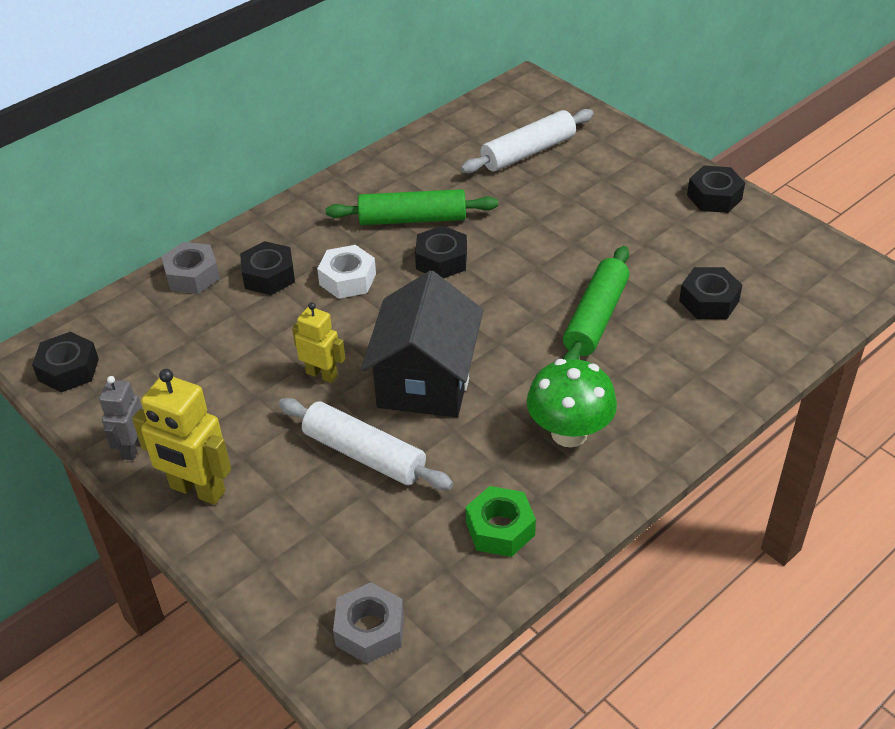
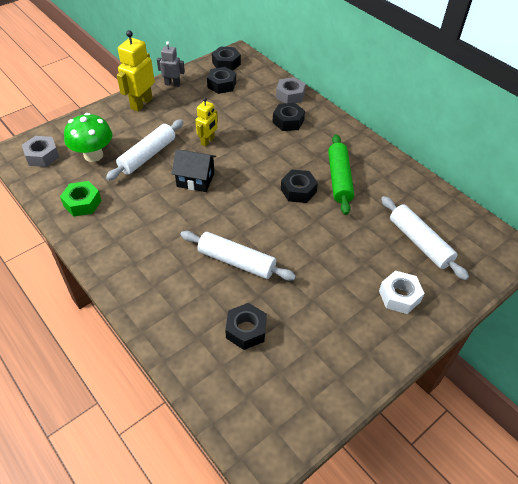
camera: 90 degrees right, 5 degrees up
(347, 279) = (283, 151): white nut -> white nut (399, 296)
(425, 380) = (195, 180): black house -> black house, size x0.62
(569, 433) = (140, 237): green mushroom -> green mushroom (93, 155)
(596, 318) = (236, 261): green rolling pin -> white rolling pin
(714, 197) = (372, 357): black nut -> black nut (222, 85)

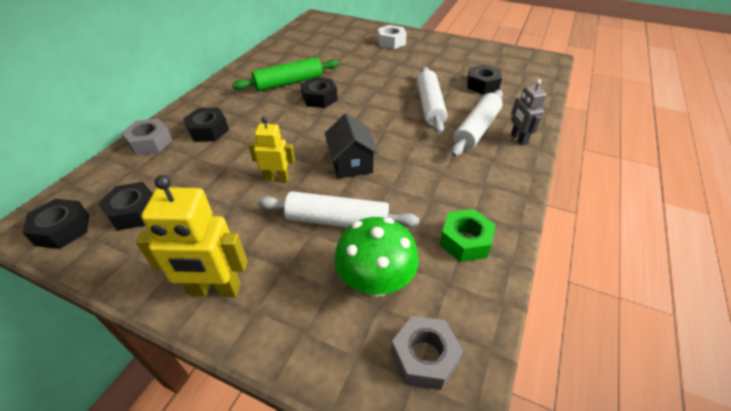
camera: 115 degrees left, 5 degrees down
(172, 84) = (142, 273): grey robot -> grey robot (518, 139)
(419, 242) = (336, 42): white rolling pin -> white rolling pin (476, 129)

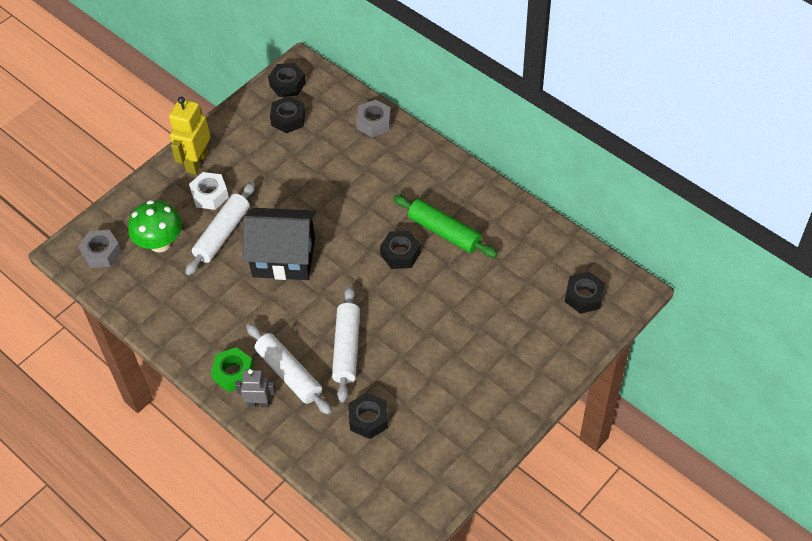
camera: 110 degrees right, 10 degrees up
(208, 130) = (376, 162): black nut -> black nut (584, 296)
(277, 178) = (287, 204): yellow robot -> none
(289, 83) = (444, 232): green rolling pin -> green rolling pin turned 45 degrees counterclockwise
(351, 163) = (284, 257): black house -> black house, size x1.62
(391, 42) = (517, 360): white nut -> white nut (210, 195)
(430, 106) = (347, 348): white rolling pin -> white rolling pin turned 75 degrees clockwise
(465, 241) = (166, 306): green nut -> green nut (233, 373)

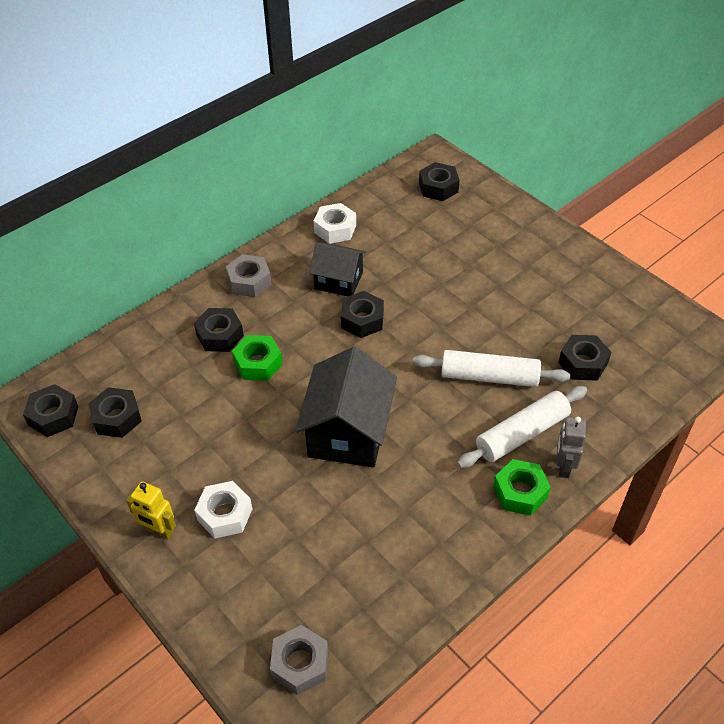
camera: 85 degrees left, 5 degrees down
(160, 243) = (297, 580): green mushroom -> none
(196, 162) = (159, 530): yellow robot -> yellow robot, size x0.62
(222, 234) = (297, 500): white rolling pin -> none
(346, 191) = (258, 363): none -> green nut
(373, 162) = (220, 335): none -> black nut
(374, 123) = (156, 330): grey nut -> grey nut (249, 281)
(444, 232) = (338, 281): green rolling pin -> black house
(509, 221) = (335, 229): none -> white nut

